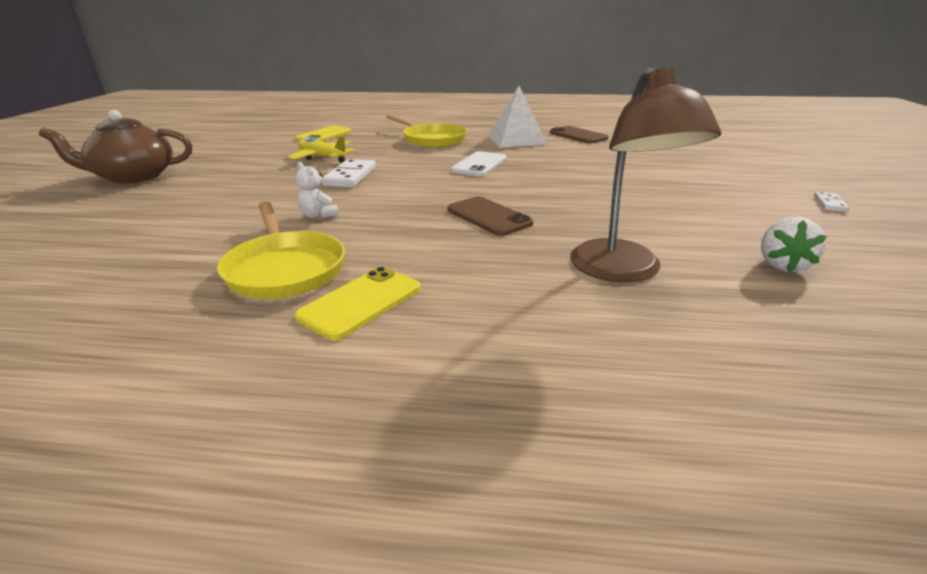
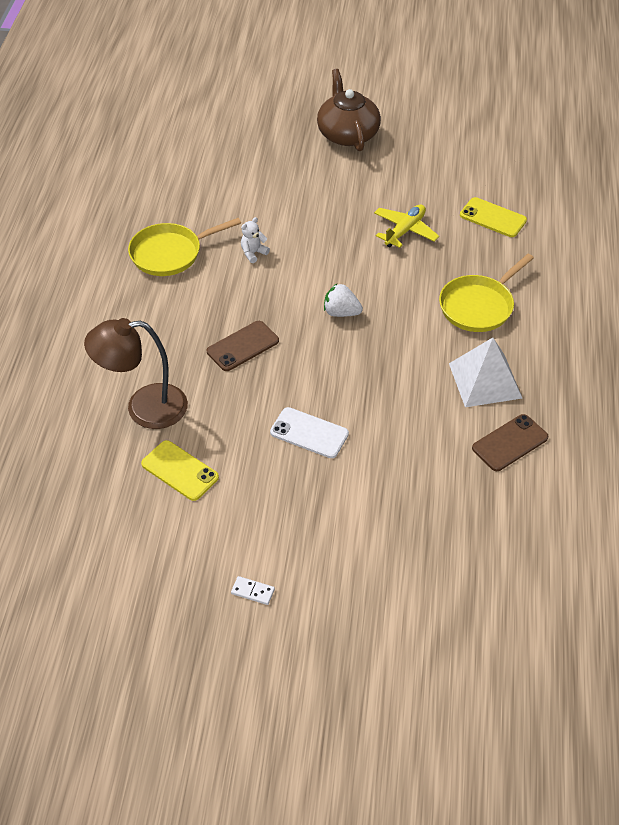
camera: 90 degrees right, 20 degrees up
(350, 176) = (345, 258): white domino -> none
(361, 302) = (126, 290): yellow phone -> yellow phone (180, 471)
(479, 164) = (381, 344): white phone -> white phone (309, 433)
(782, 265) = (140, 497): white strawberry -> white strawberry (341, 312)

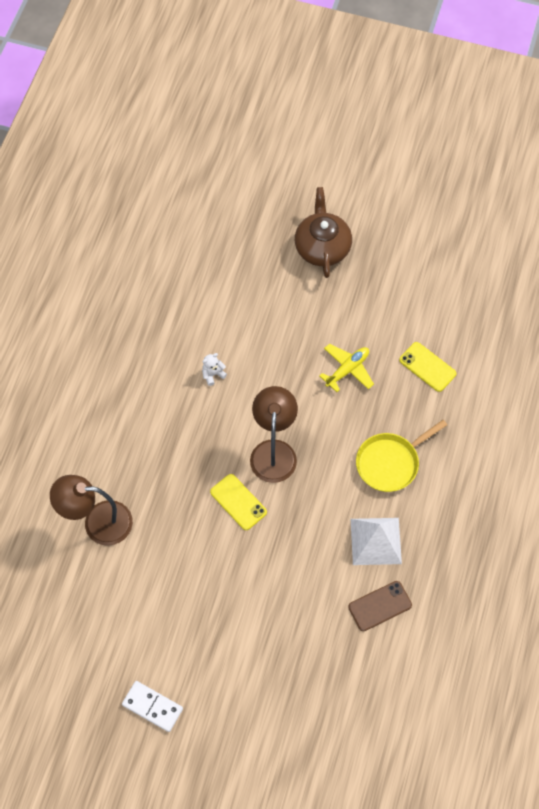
camera: 10 degrees right, 15 degrees up
(170, 253) = (143, 363): yellow pan -> none
(180, 471) = (116, 588): yellow phone -> yellow phone (238, 502)
(243, 346) = (186, 473): brown phone -> none
(253, 591) = (152, 706): white domino -> white domino, size x1.86
(309, 433) = (223, 569): white phone -> none
(341, 312) = (274, 451): white strawberry -> brown lamp

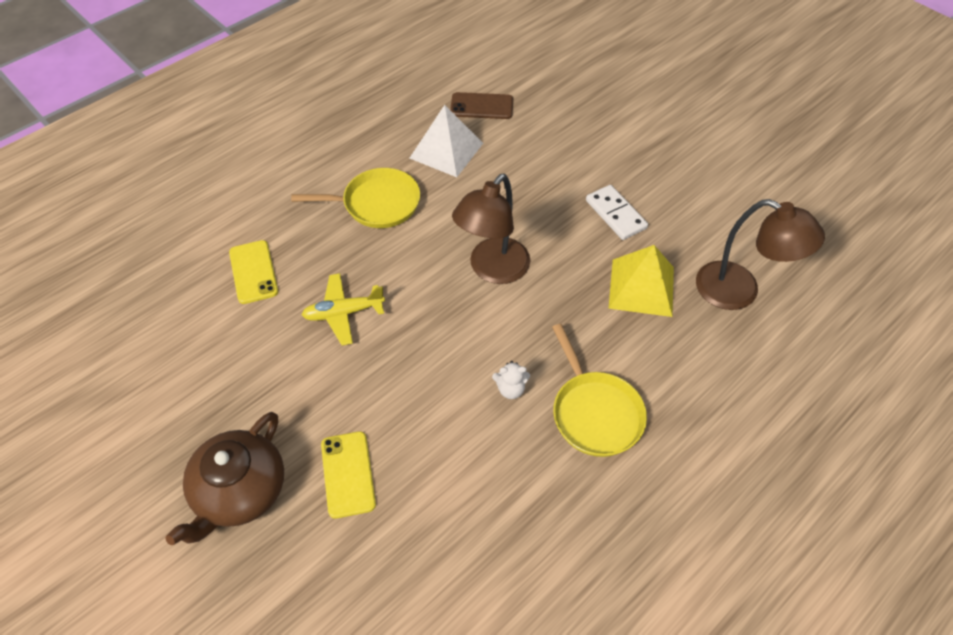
camera: 150 degrees left, 10 degrees down
(152, 706) = (741, 124): white domino -> white domino (615, 214)
(156, 385) = (594, 412): none -> yellow pan
(166, 490) = (641, 287): none -> yellow pyramid
(238, 502) = (564, 240): yellow phone -> yellow phone (348, 474)

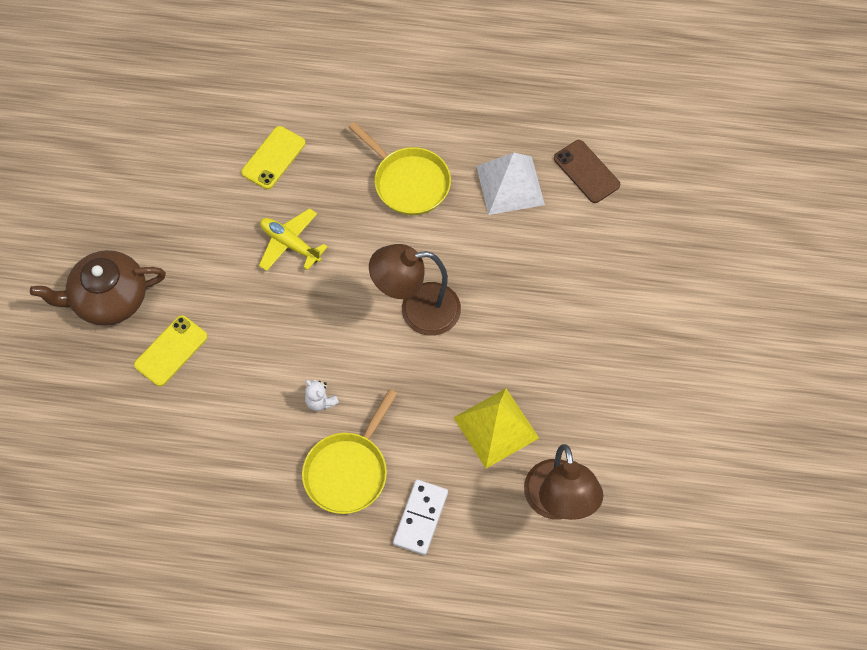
camera: 50 degrees right, 10 degrees up
(615, 214) = (557, 358): white domino -> white domino (420, 518)

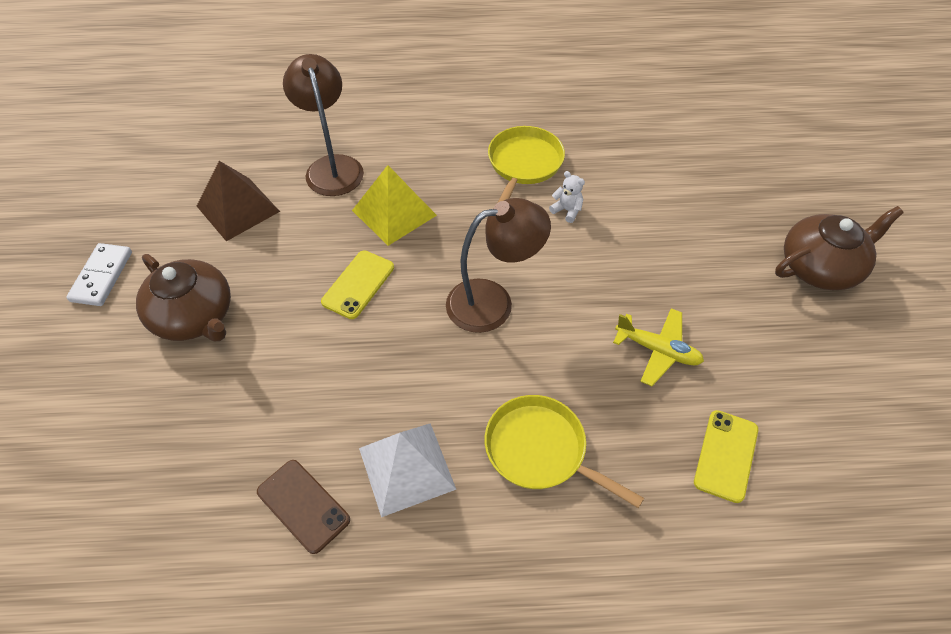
camera: 170 degrees right, 10 degrees down
(171, 351) = (730, 230): yellow phone -> yellow phone (358, 284)
(420, 518) = (452, 143): white domino -> white domino (102, 276)
(657, 459) = (238, 208): none -> brown pyramid
(685, 339) = (194, 316): none -> brown teapot

